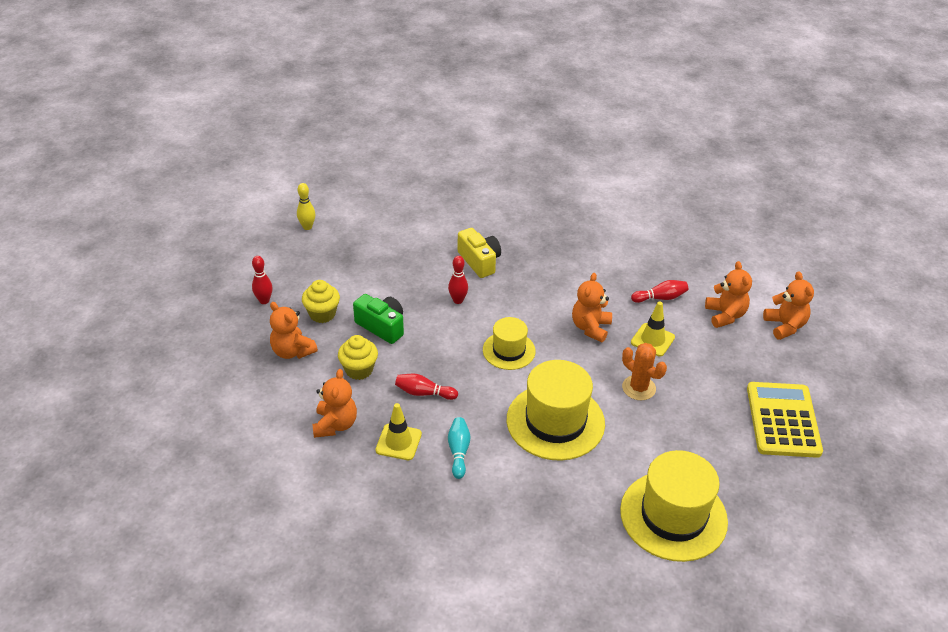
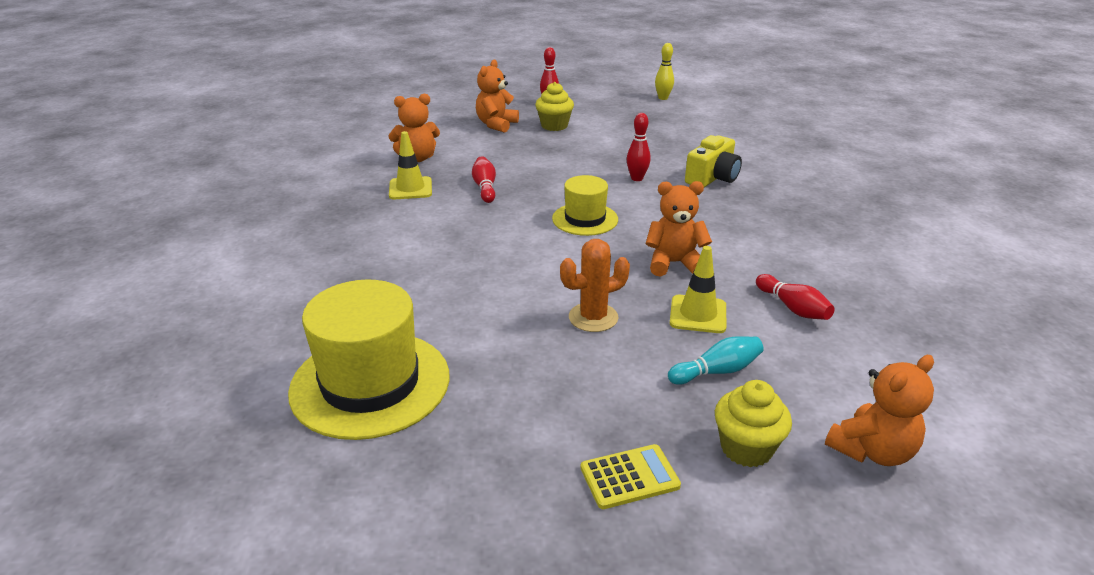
camera: 70 degrees right, 10 degrees down
(359, 370) = (494, 154): yellow cupcake -> yellow cupcake (746, 448)
(382, 326) = (561, 152): green camera -> none
(458, 452) = (413, 219): turquoise bowling pin -> turquoise bowling pin (717, 371)
(555, 421) = (491, 267): yellow hat -> none
(638, 388) = (593, 317): orange cactus -> orange cactus turned 45 degrees clockwise
(725, 315) = (823, 375): orange teddy bear -> none
(783, 420) = (629, 477): yellow calculator -> yellow calculator, size x0.52

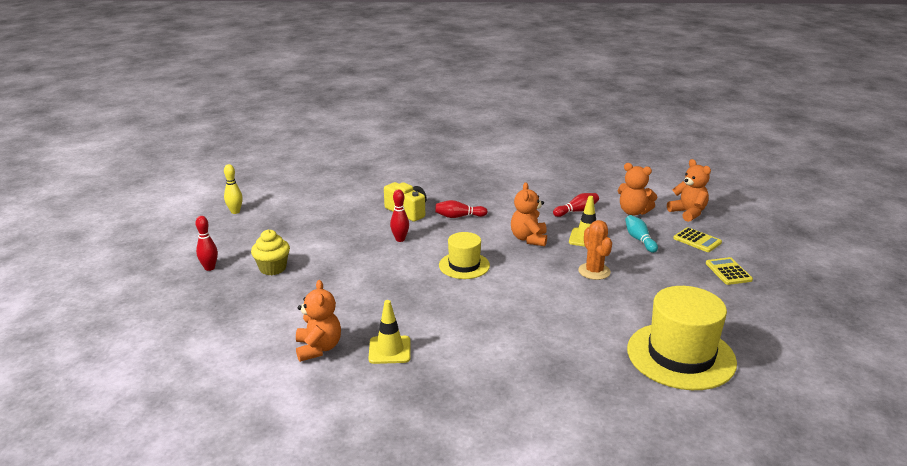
camera: 85 degrees left, 5 degrees down
(485, 187) = (398, 308): red bowling pin -> red bowling pin (459, 216)
(496, 125) = (252, 300): orange teddy bear -> orange teddy bear (633, 212)
(746, 448) = (697, 240): yellow cupcake -> yellow calculator

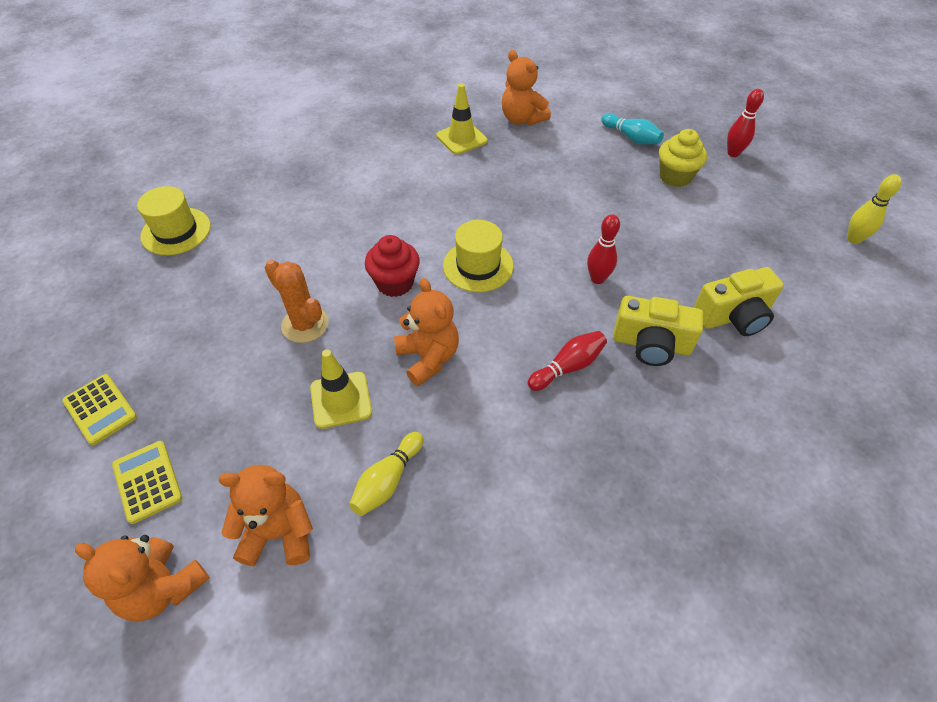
camera: 150 degrees right, 25 degrees up
(352, 207) = (733, 316): none -> yellow camera
(524, 273) = (395, 283): none -> red cupcake
(576, 211) = (388, 480): red bowling pin -> yellow bowling pin
(639, 240) = (252, 436): turquoise bowling pin -> turquoise bowling pin (631, 137)
(681, 356) = (176, 231): yellow hat -> yellow hat, size x0.57
(697, 240) = (147, 481): yellow calculator -> yellow calculator turned 45 degrees clockwise

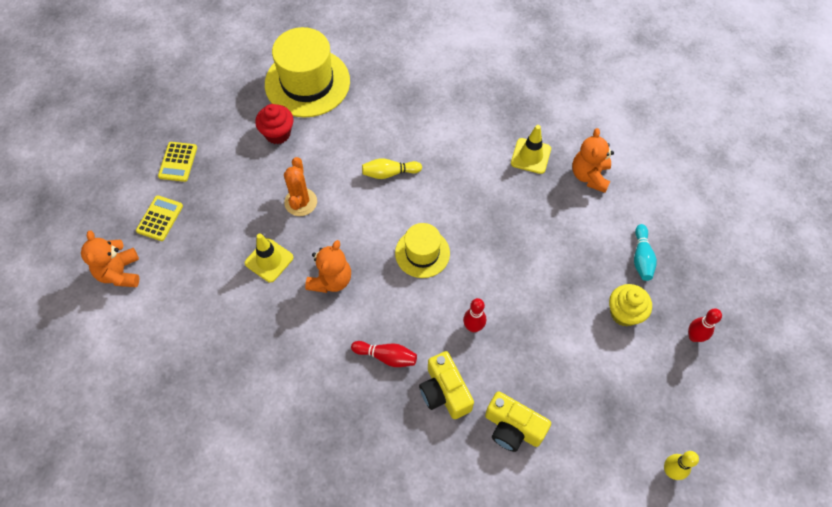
camera: 50 degrees right, 10 degrees up
(176, 231) = (307, 83): yellow hat -> yellow hat, size x1.74
(279, 533) = (178, 296): orange teddy bear -> none
(388, 480) = (241, 320): yellow bowling pin -> yellow bowling pin (389, 173)
(395, 283) = (368, 220): red cupcake -> red cupcake (278, 133)

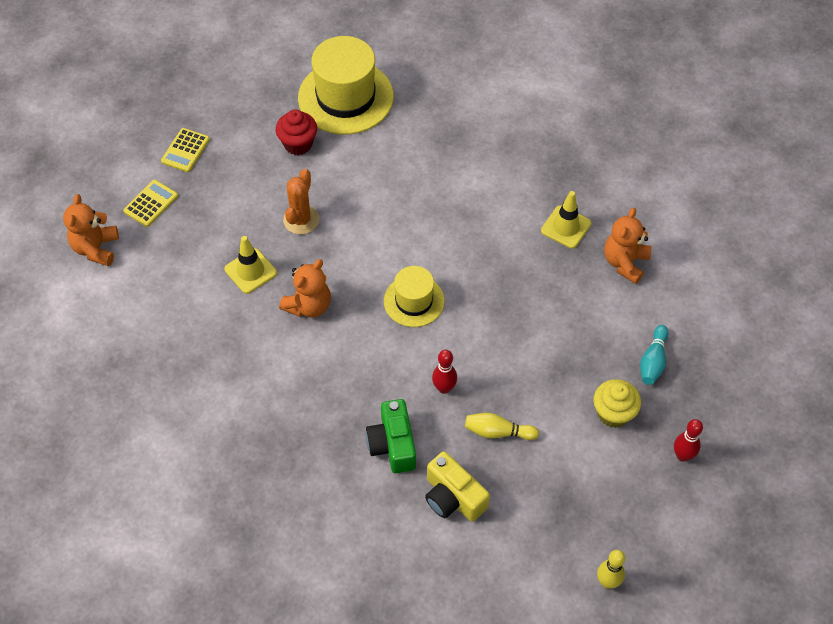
camera: 15 degrees right, 5 degrees down
(386, 356) = (343, 395): red bowling pin -> none
(389, 173) = (405, 211): yellow bowling pin -> yellow bowling pin (498, 432)
(444, 392) = (393, 445): yellow camera -> green camera

